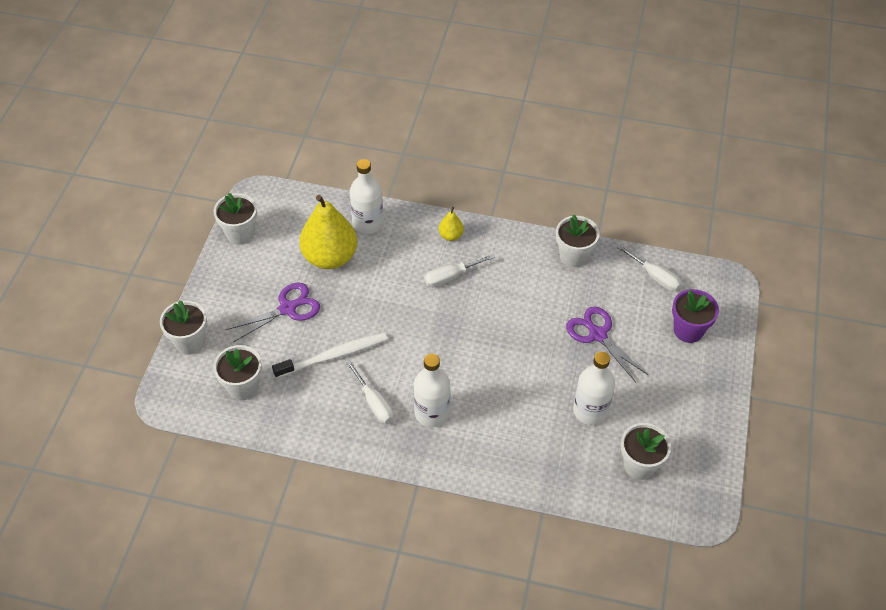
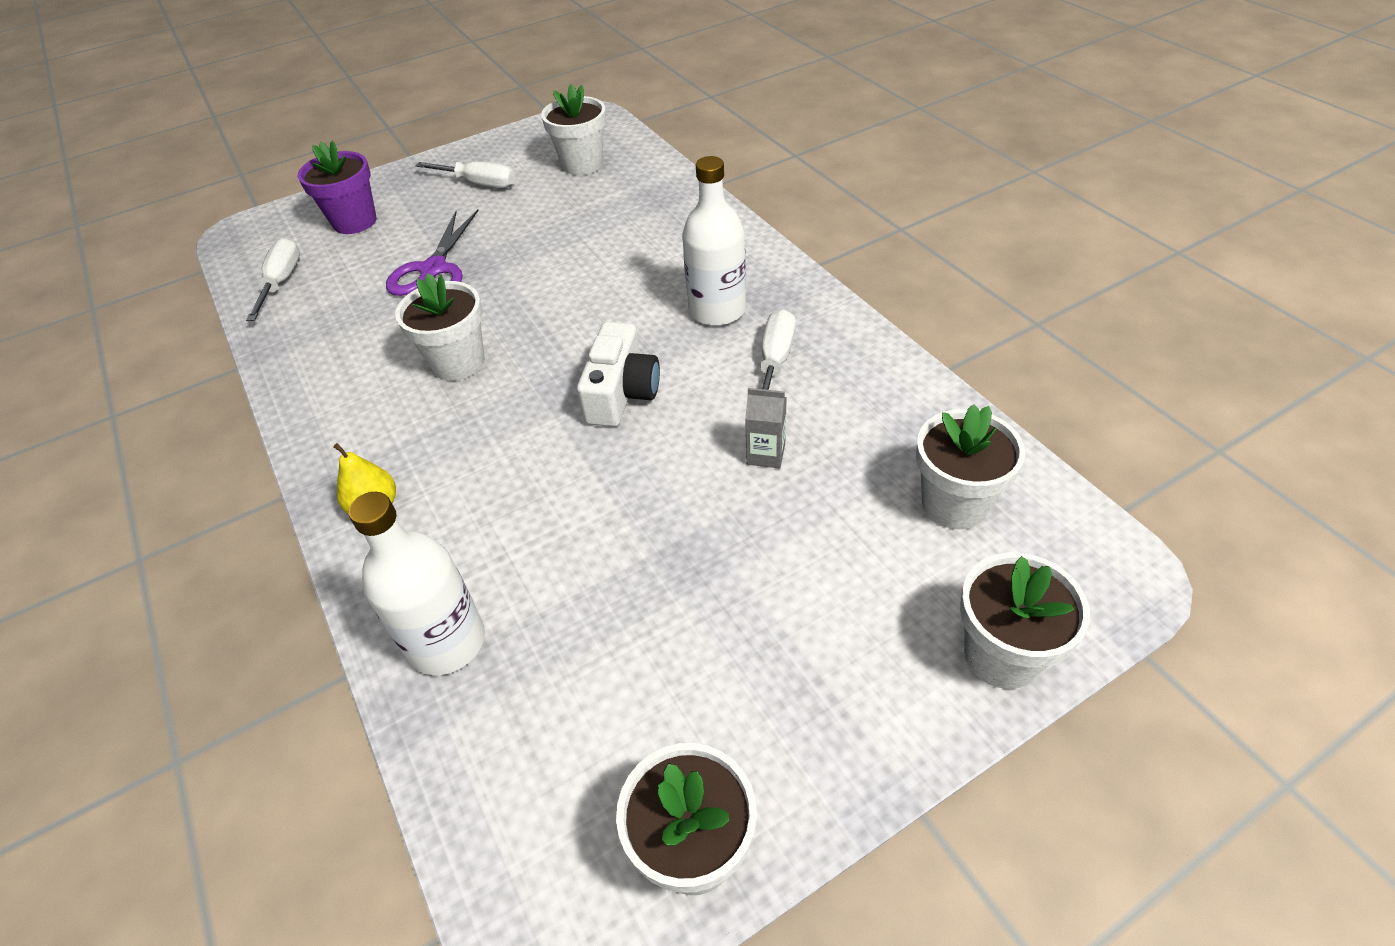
camera: 130 degrees left, 5 degrees down
(288, 308) = (759, 583): purple scissors -> none
(330, 257) = (587, 626): yellow pear -> none
(333, 356) = (766, 454): white toothbrush -> grey carton
(421, 340) = (621, 393): none -> white camera
(450, 277) = (470, 445): white screwdriver -> white screwdriver (479, 184)
(573, 256) = (303, 361): white flower pot -> white flower pot (458, 362)
(590, 411) = (555, 219): white bottle -> none

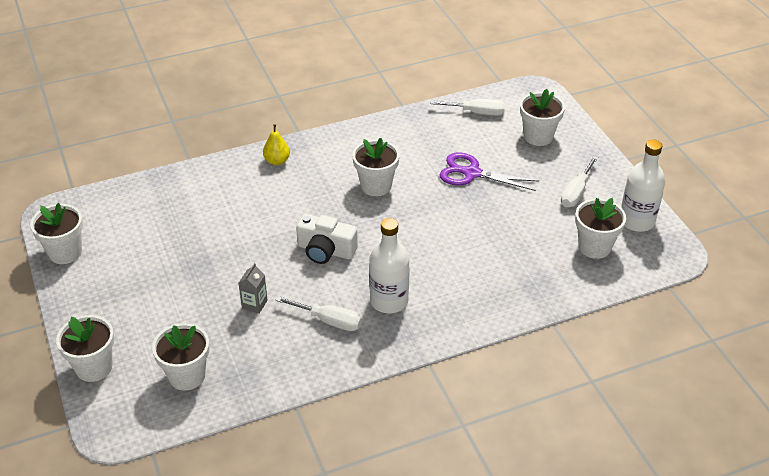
camera: 95 degrees right, 5 degrees down
(354, 221) = (538, 136): purple flower pot -> white flower pot
(447, 642) = (189, 186): white bottle -> white bottle (637, 221)

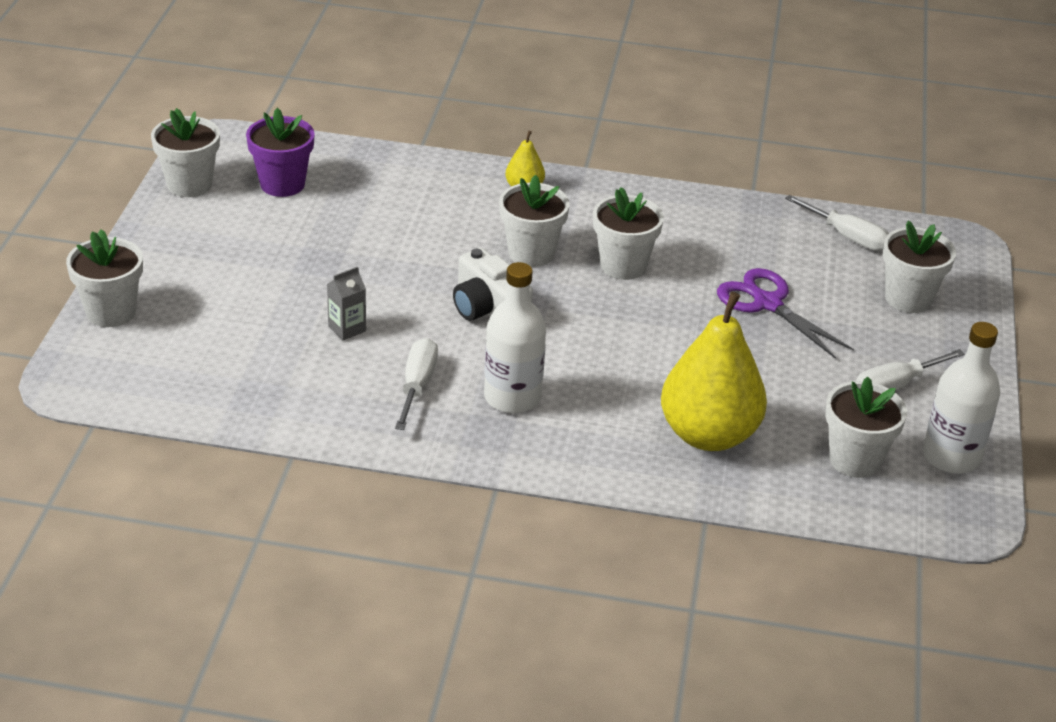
camera: 30 degrees right, 5 degrees down
(126, 224) = (282, 184): none -> purple flower pot
(187, 376) = (200, 366): white flower pot -> white flower pot (531, 253)
(329, 321) = (417, 385): white screwdriver -> white screwdriver turned 135 degrees counterclockwise
(511, 270) = (708, 435): none -> yellow pear

